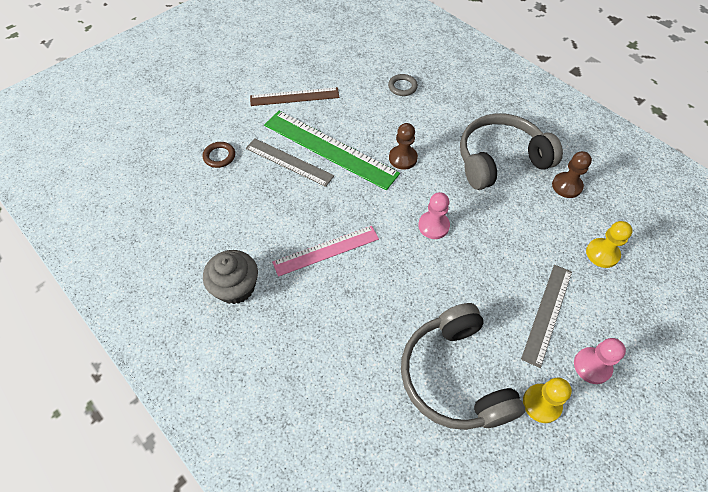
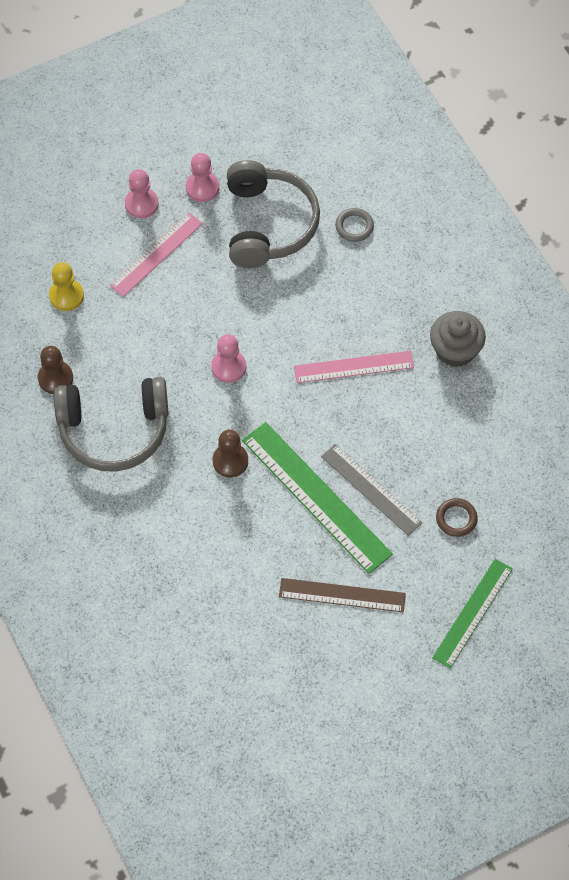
camera: 165 degrees left, 5 degrees up
(201, 104) = (473, 613): none -> green ruler
(402, 87) = (188, 576): grey ring -> grey ring (354, 226)
(541, 403) = (202, 187): yellow pawn -> pink pawn
(547, 313) = (156, 254): grey ruler -> pink ruler

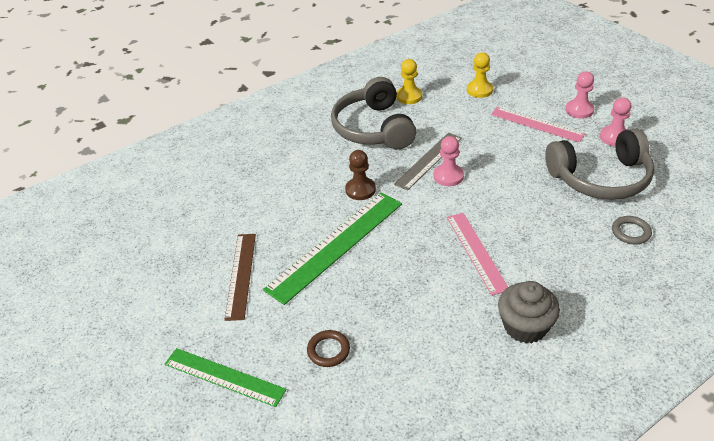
camera: 85 degrees right, 20 degrees down
(55, 378) = (409, 96): brown pawn -> yellow pawn
(371, 489) = (350, 281): grey ruler -> grey ruler (429, 160)

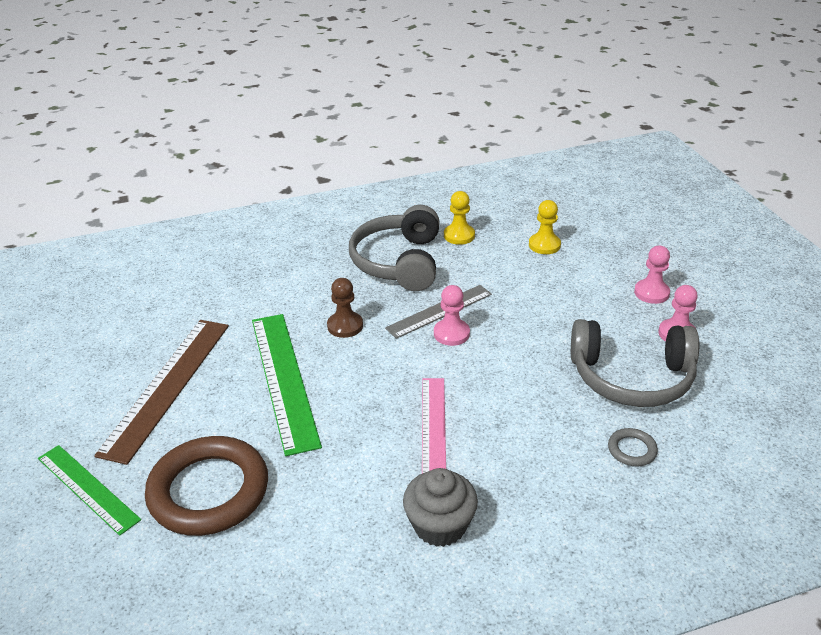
camera: 15 degrees right, 5 degrees down
(241, 275) = (167, 386): brown ruler -> brown ruler, size x1.58
(328, 350) = (209, 491): brown ring -> brown ring, size x2.39
(336, 245) = (283, 379): green ruler -> green ruler turned 75 degrees counterclockwise
(537, 124) = (590, 298): pink ruler -> none

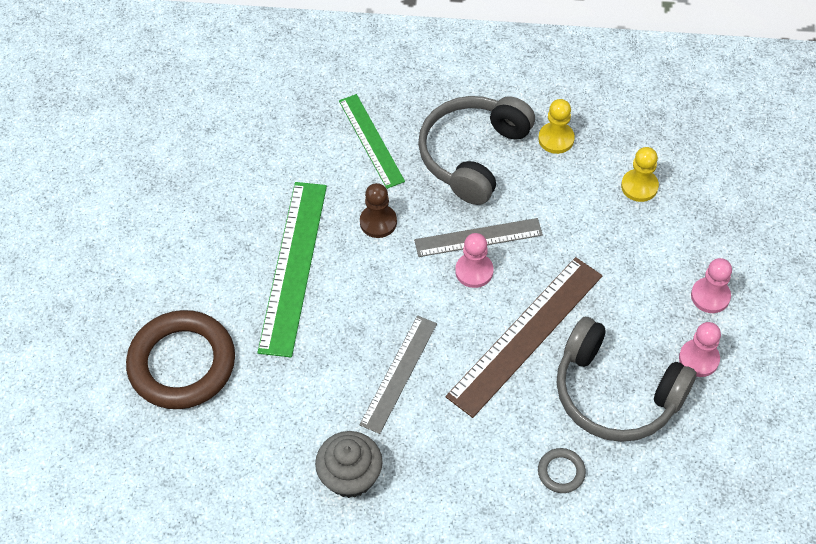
camera: 25 degrees right, 20 degrees up
(87, 488) = (90, 321): green ruler -> green ruler (371, 140)
(167, 386) = (190, 234): brown ruler -> brown ruler (525, 335)
(433, 426) = (399, 373): pink ruler -> grey ruler

